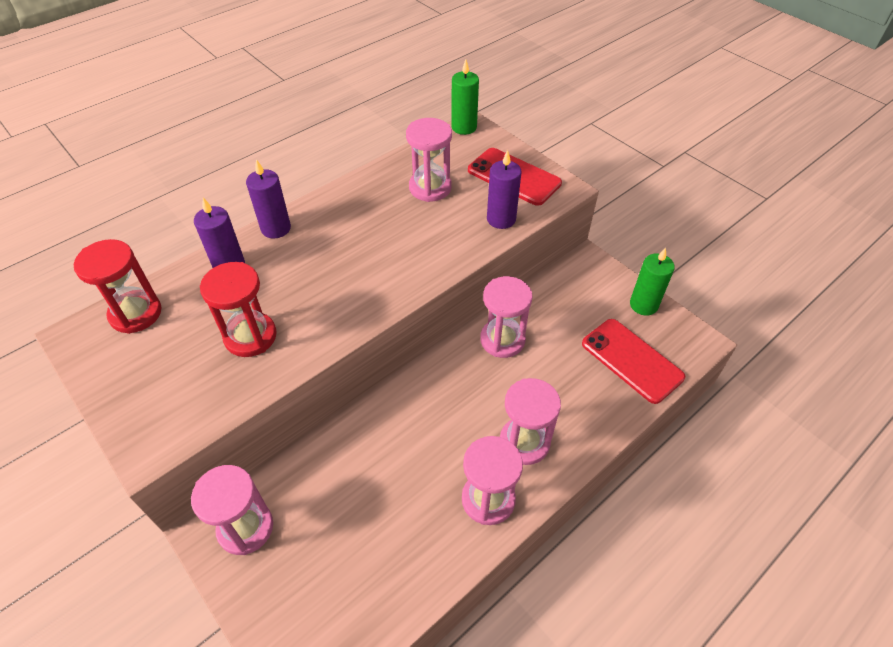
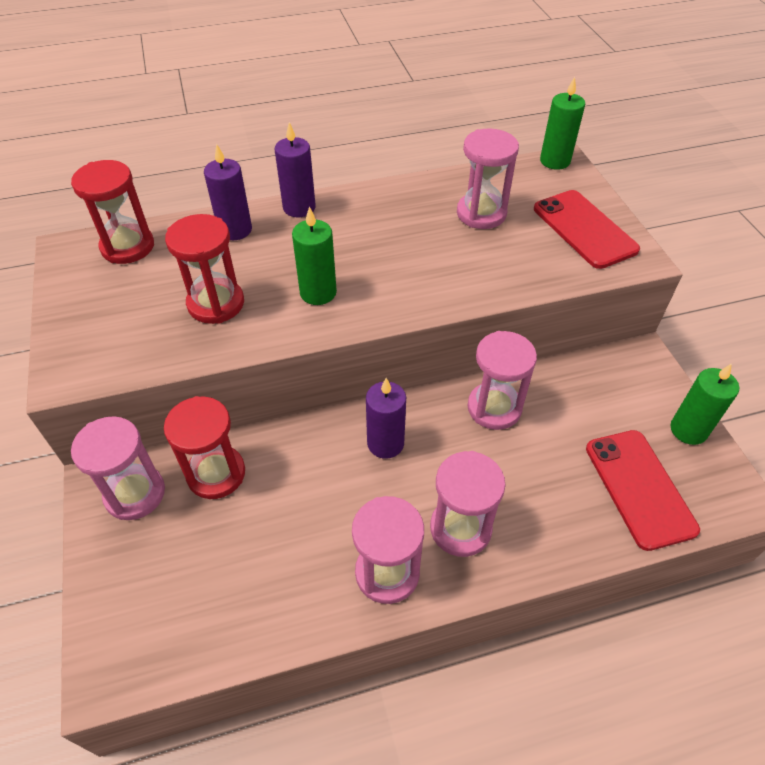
camera: 25 degrees right, 0 degrees up
(308, 481) = (216, 474): none -> red hourglass
(334, 297) = (318, 292): none -> green candle
(501, 219) = (544, 270): purple candle -> purple candle (385, 443)

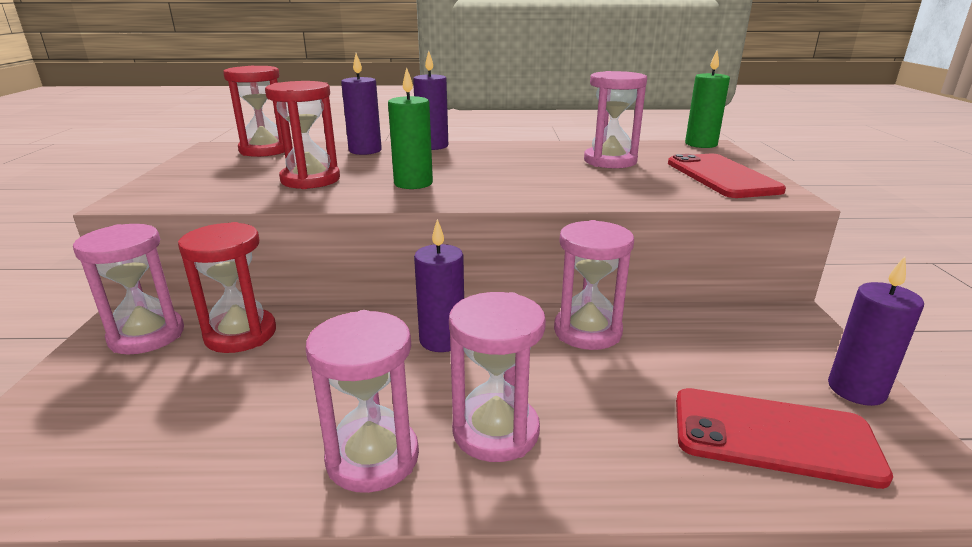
camera: 15 degrees right, 25 degrees down
(639, 488) = (773, 436): red phone -> red phone turned 75 degrees counterclockwise
(688, 430) = (856, 389): green candle -> purple candle

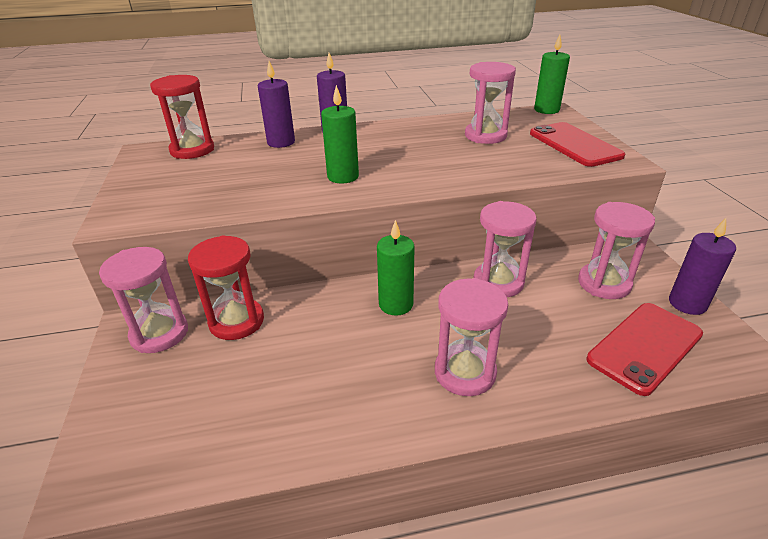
camera: 10 degrees left, 10 degrees up
(310, 180) = (255, 181): red hourglass -> none
(372, 458) = (389, 407): pink hourglass -> pink hourglass (604, 283)
(442, 340) = (396, 304): purple candle -> green candle
(773, 436) = (644, 347): red phone -> red phone turned 45 degrees counterclockwise

